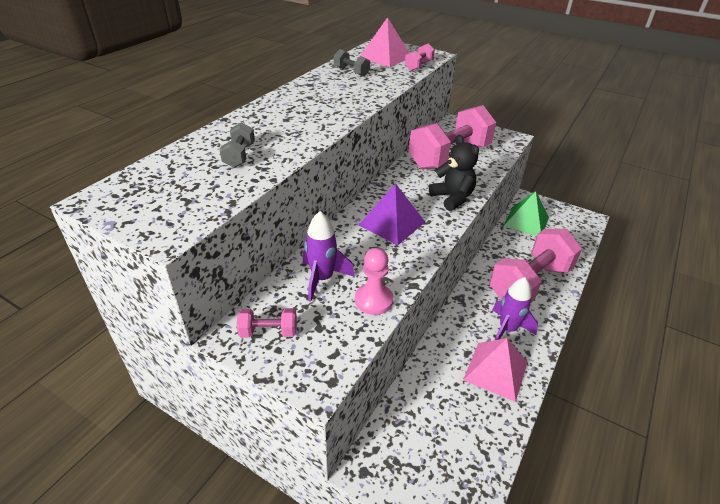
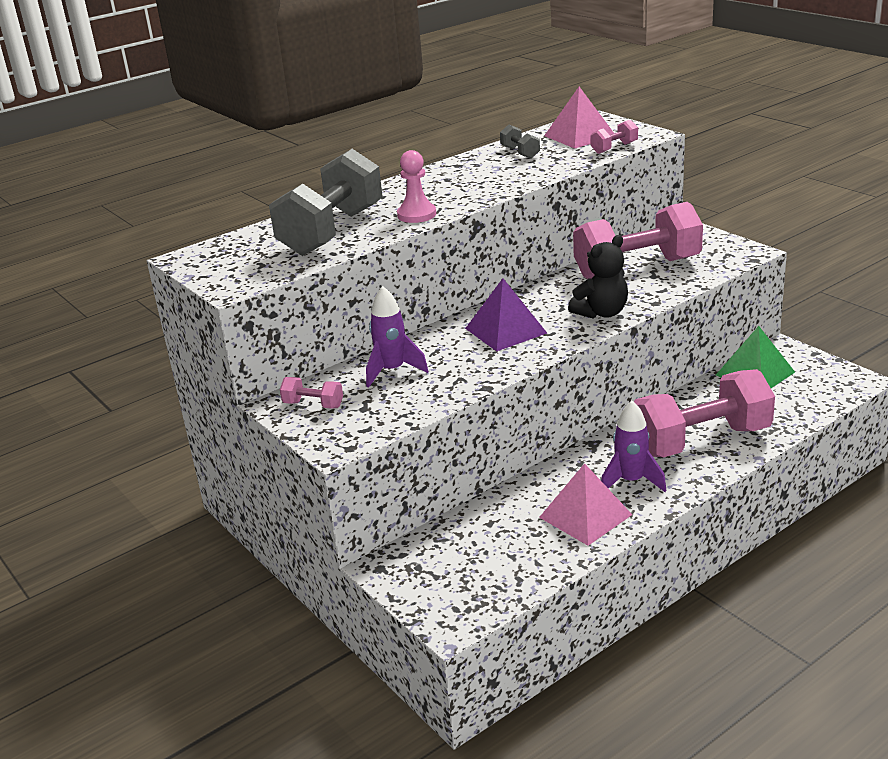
camera: 25 degrees right, 10 degrees down
(239, 156) = (332, 232): grey dumbbell -> grey dumbbell, size x2.42
(373, 300) = (433, 394): pink pawn -> pink pawn (416, 215)
(452, 198) = (601, 313): black teddy bear -> black teddy bear turned 60 degrees clockwise

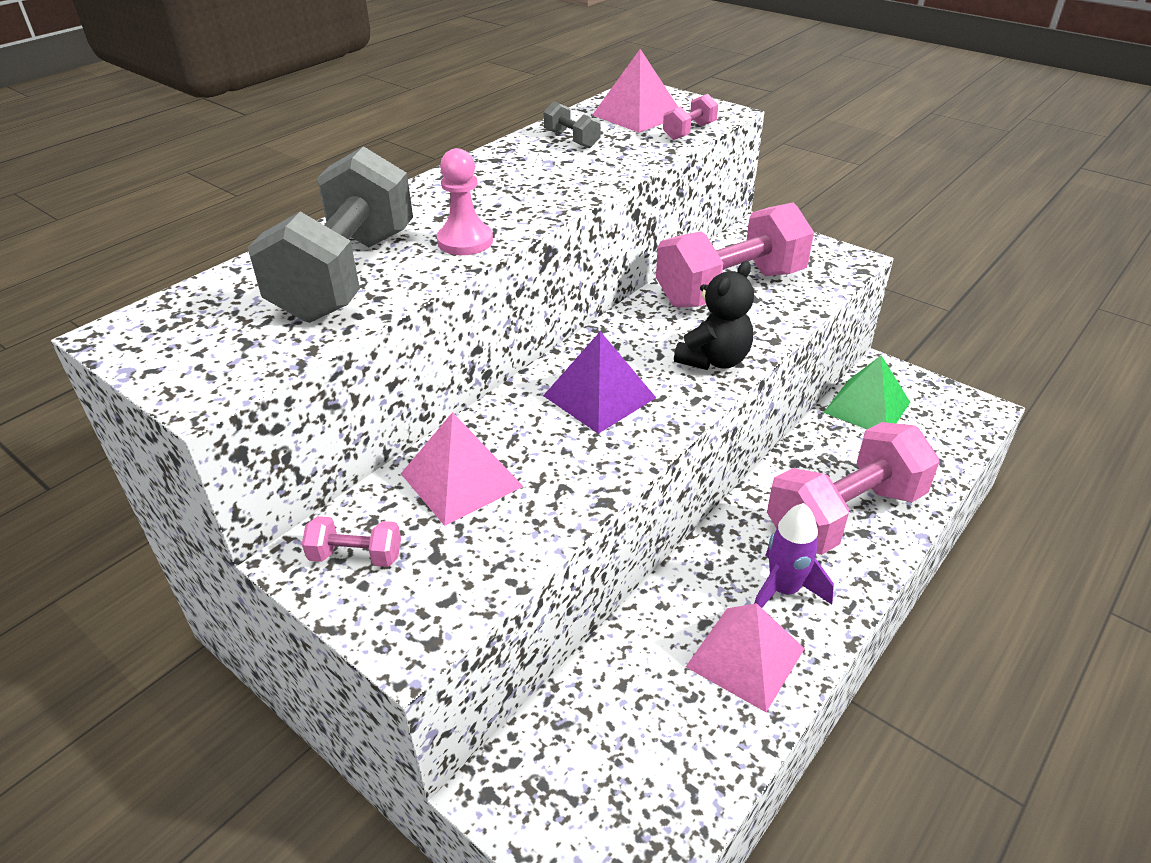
camera: 15 degrees left, 10 degrees up
(392, 371) = (461, 480): purple rocket -> pink pyramid

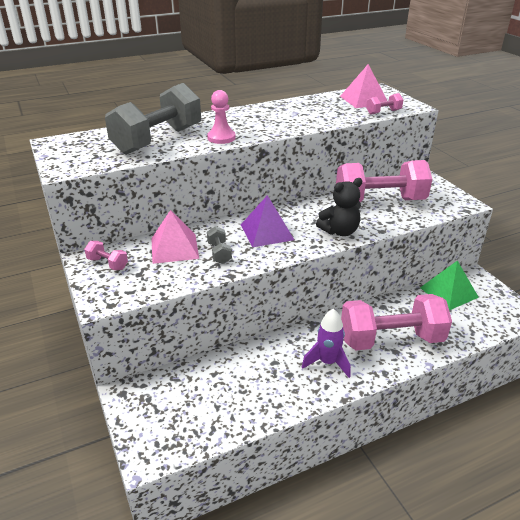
camera: 25 degrees right, 5 degrees down
(571, 140) = (317, 105): grey dumbbell -> grey dumbbell (219, 253)
(745, 657) = (283, 384): pink pyramid -> none

